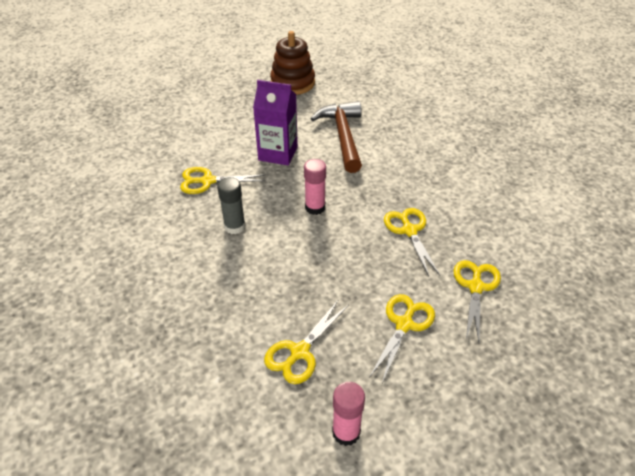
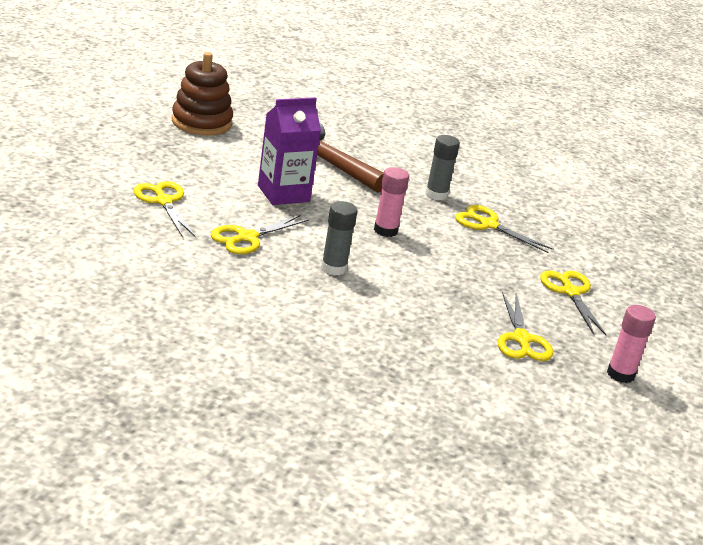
camera: 45 degrees left, 15 degrees down
(398, 189) = (436, 195): none -> grey glue stick
(475, 286) = (586, 249): yellow scissors -> yellow scissors (163, 201)

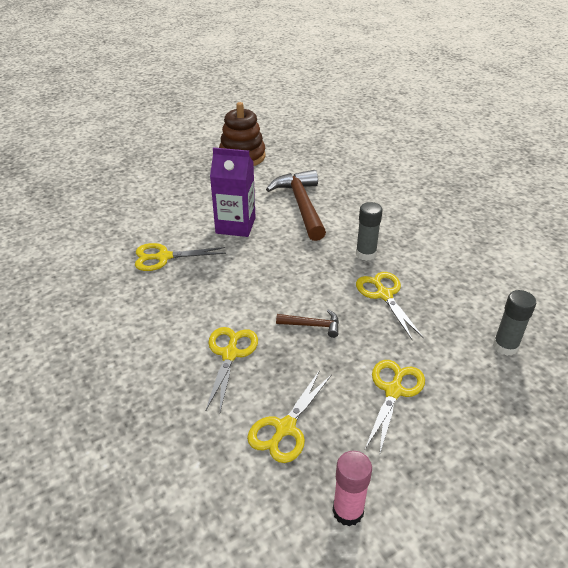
camera: 40 degrees right, 10 degrees up
(163, 201) = (141, 213): yellow scissors -> yellow scissors (230, 354)
(333, 268) = (198, 302): grey glue stick -> grey glue stick (505, 346)
(385, 230) = (282, 277): pink glue stick -> none
(457, 262) = (312, 325): none -> brown hammer

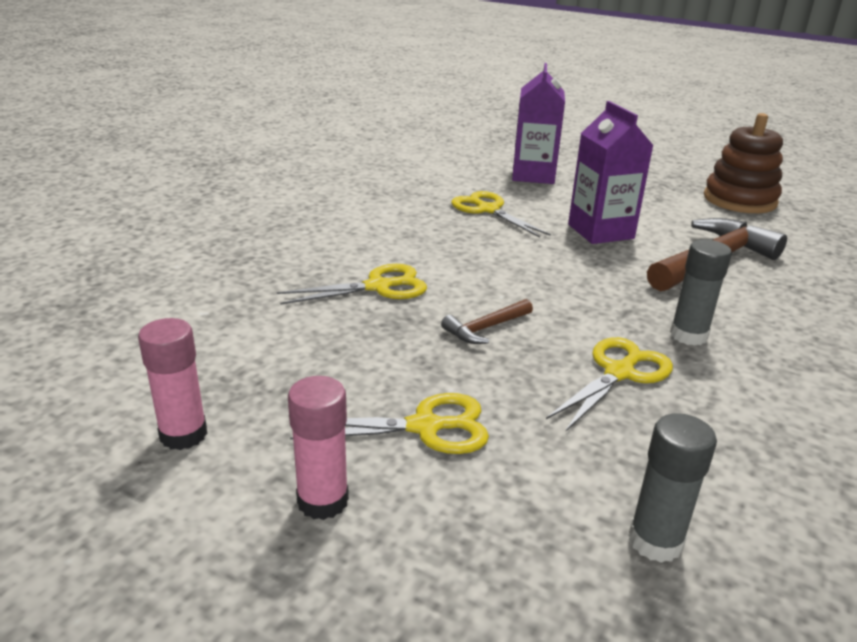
camera: 60 degrees right, 10 degrees down
(130, 212) = (533, 175): none -> purple carton
(285, 428) = (289, 353): yellow scissors -> none
(312, 325) = (485, 328): brown hammer -> brown hammer turned 75 degrees clockwise
(436, 457) = (323, 501): none -> pink glue stick

